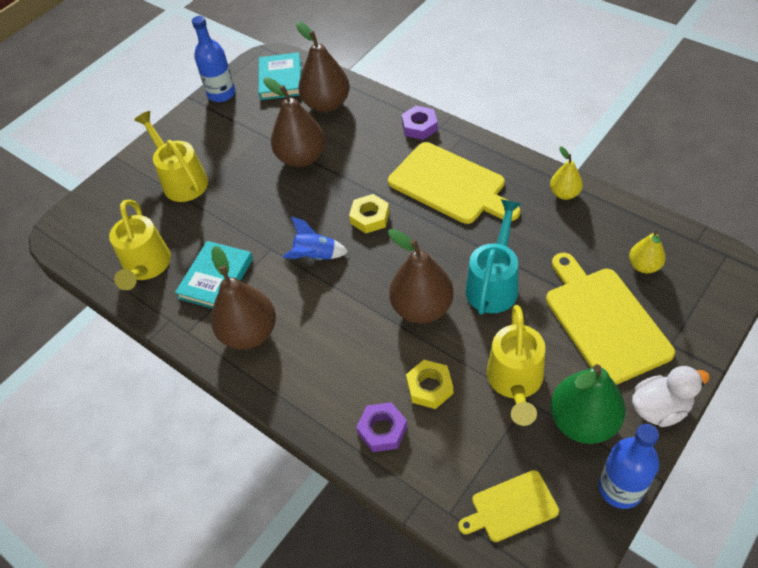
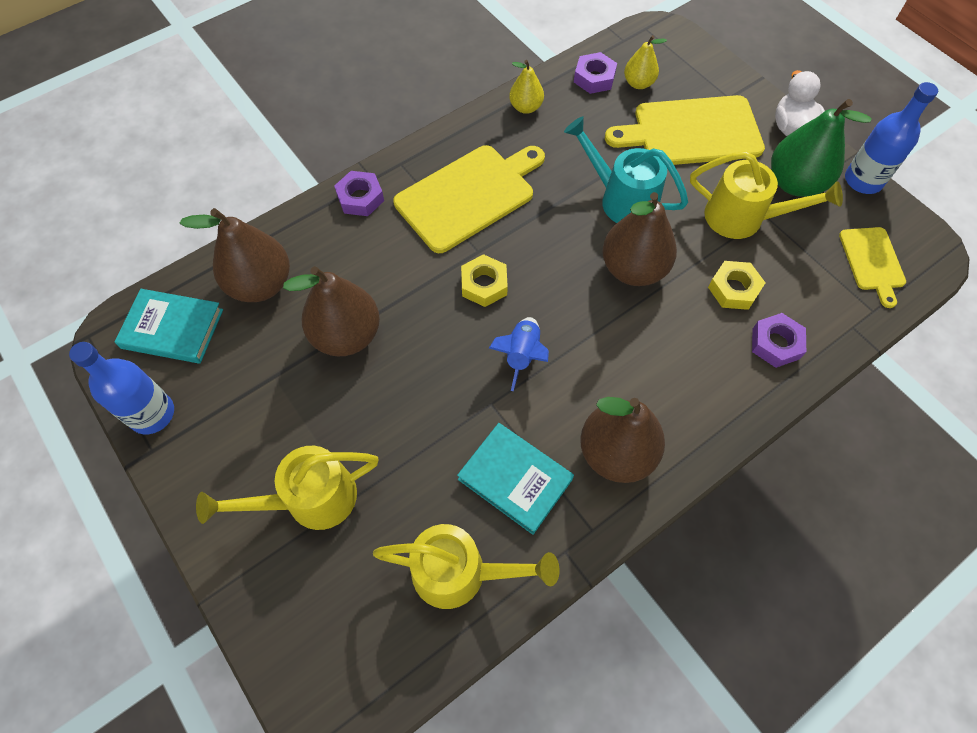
camera: 80 degrees left, 10 degrees up
(630, 231) = (594, 78): none -> purple nut

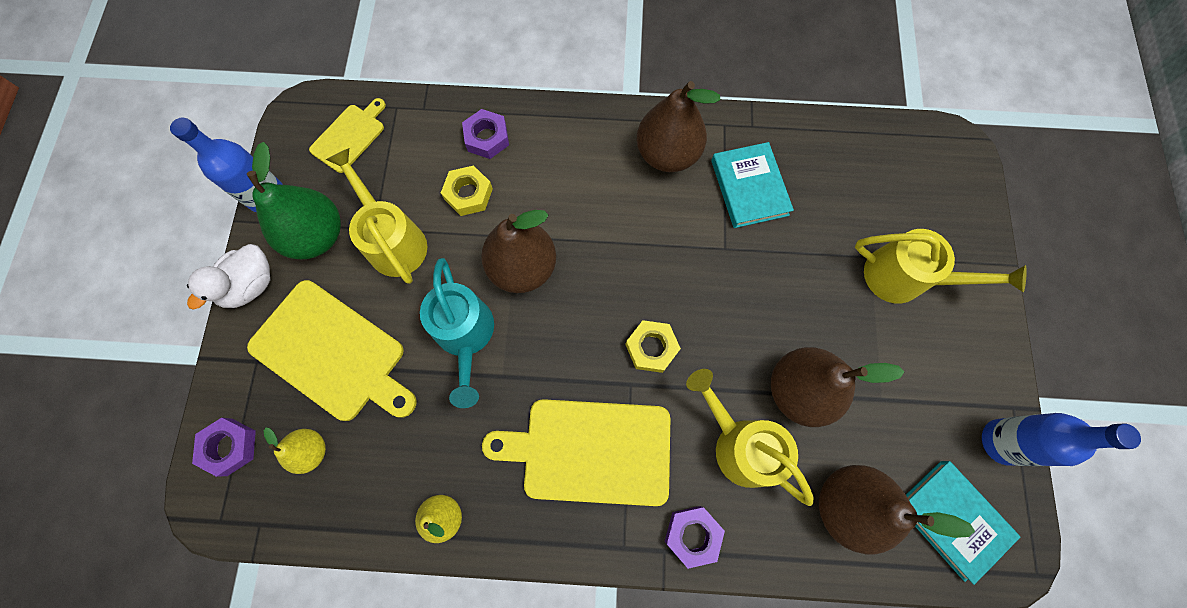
camera: 140 degrees left, 10 degrees up
(461, 573) = (828, 161): yellow watering can -> yellow watering can (739, 444)
(521, 355) = (672, 266): blue rocket -> none
(594, 78) = (342, 496): purple nut -> purple nut (230, 447)

